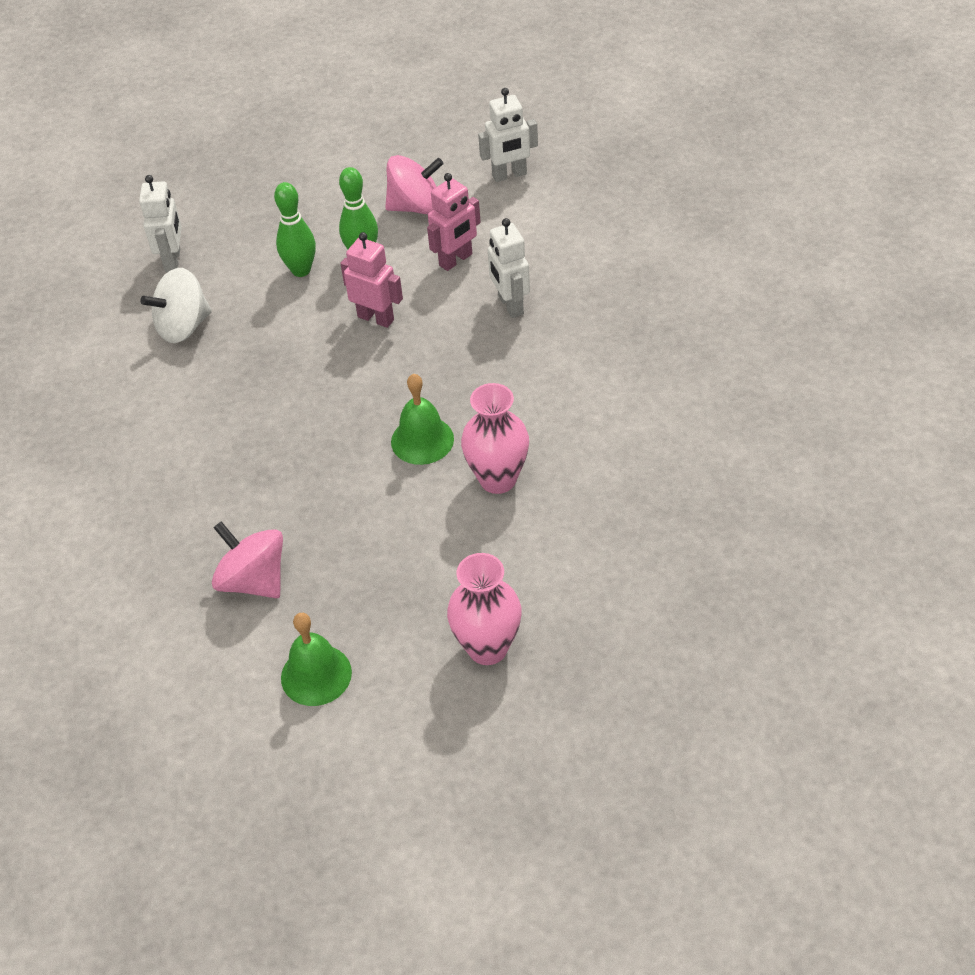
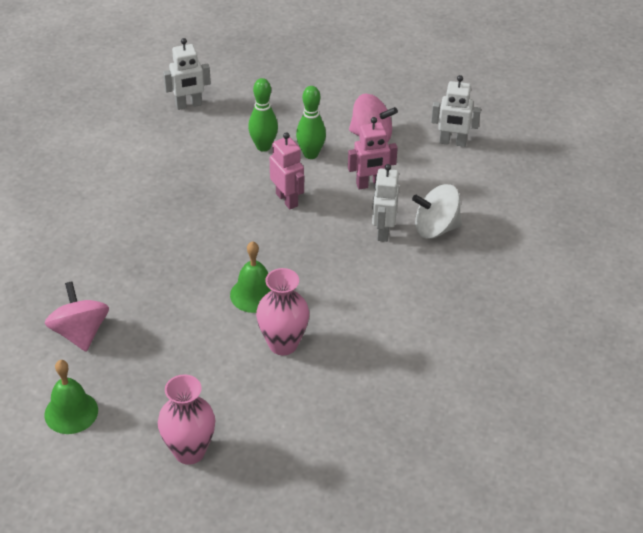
camera: 25 degrees right, 5 degrees down
(173, 260) = (189, 105): white robot -> white robot turned 45 degrees clockwise
(183, 327) = (162, 150): white spinning top -> white spinning top (435, 228)

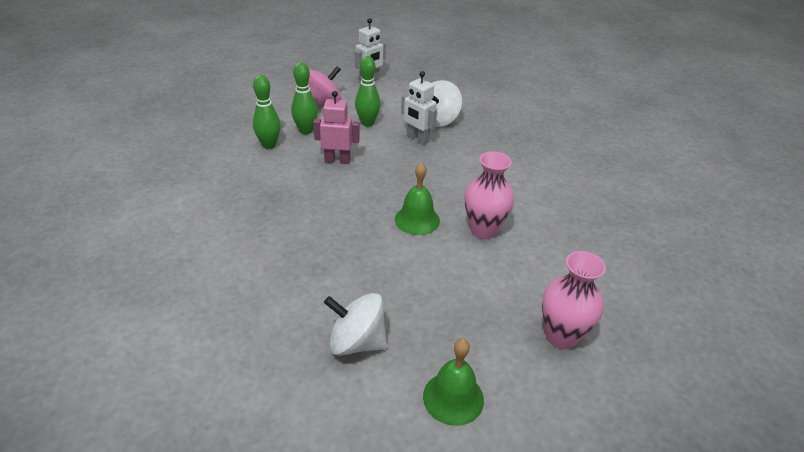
camera: 55 degrees left, 5 degrees down
(80, 333) = (357, 342): pink spinning top -> white spinning top
(189, 105) = (172, 155): white robot -> none
(370, 184) = (367, 123): pink robot -> green bowling pin

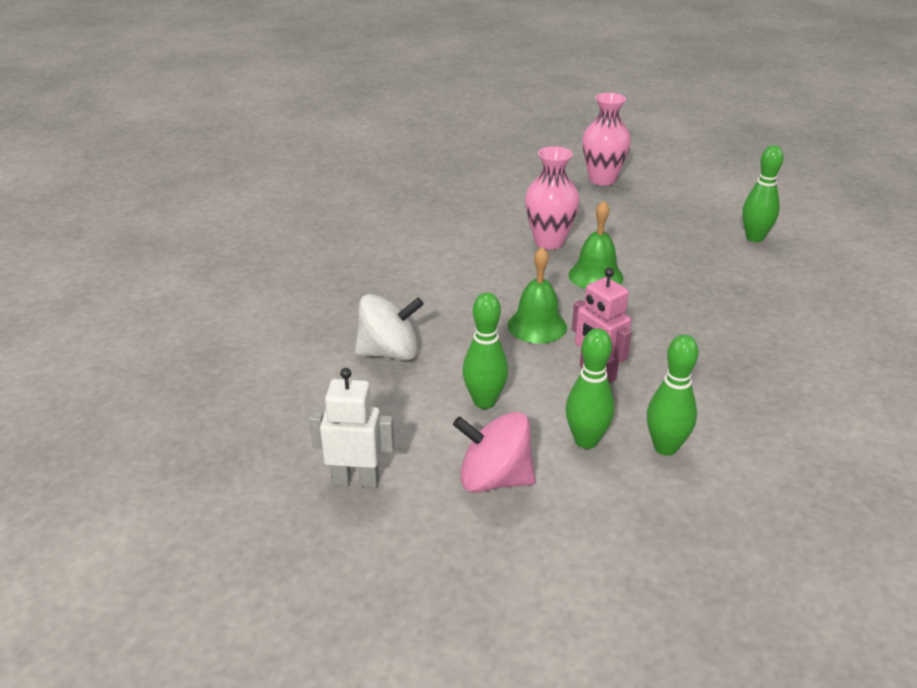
camera: 130 degrees left, 5 degrees down
(357, 342) = (754, 238): white spinning top -> green bowling pin
(417, 139) = (459, 344): white robot -> none
(453, 398) = (716, 193): green bell -> green bell (537, 326)

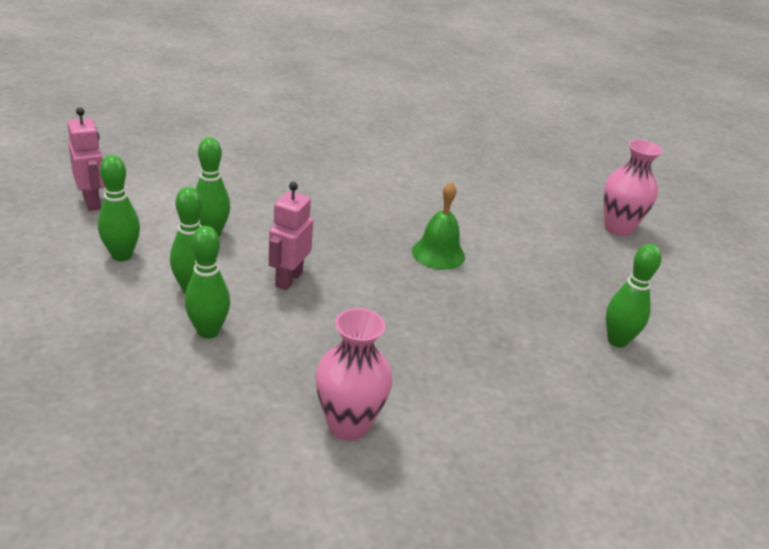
camera: 55 degrees right, 0 degrees up
(356, 480) = (92, 202): white robot -> pink robot
(389, 353) = (243, 182): white spinning top -> none
(494, 479) = (122, 255): pink spinning top -> green bowling pin
(537, 326) = (332, 238): green bell -> none
(549, 242) = (470, 220): pink vase -> pink vase (348, 425)

